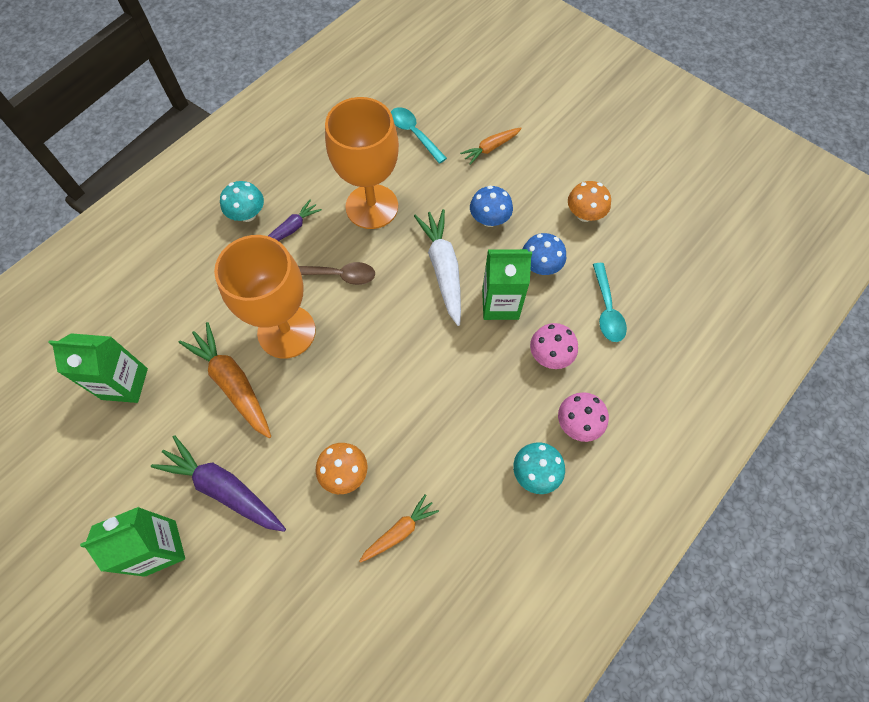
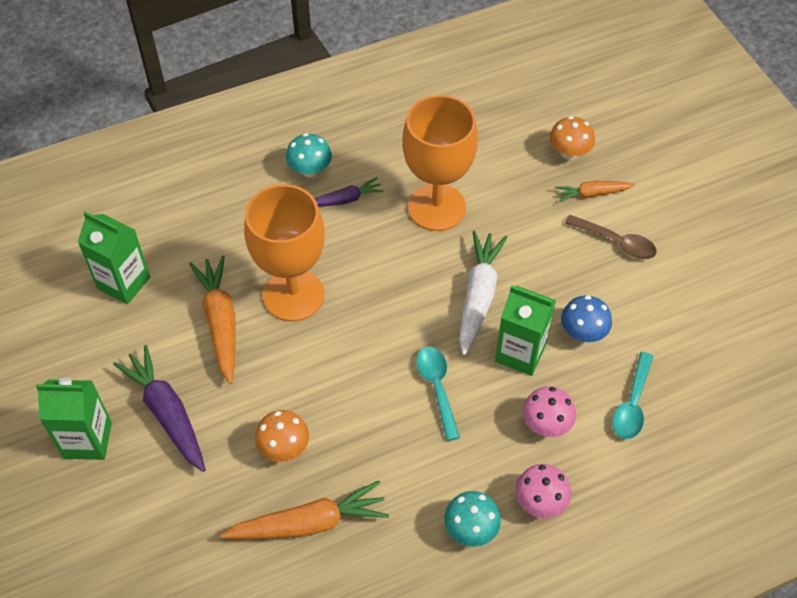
camera: 25 degrees right, 10 degrees down
(338, 275) = (369, 261): brown spoon -> brown spoon (616, 242)
(400, 531) = (309, 523): orange carrot -> orange carrot, size x1.72
(414, 134) = (517, 150): turquoise spoon -> turquoise spoon (437, 388)
(489, 219) = (553, 265): blue mushroom -> none
(584, 214) = (660, 299): orange mushroom -> orange mushroom (569, 152)

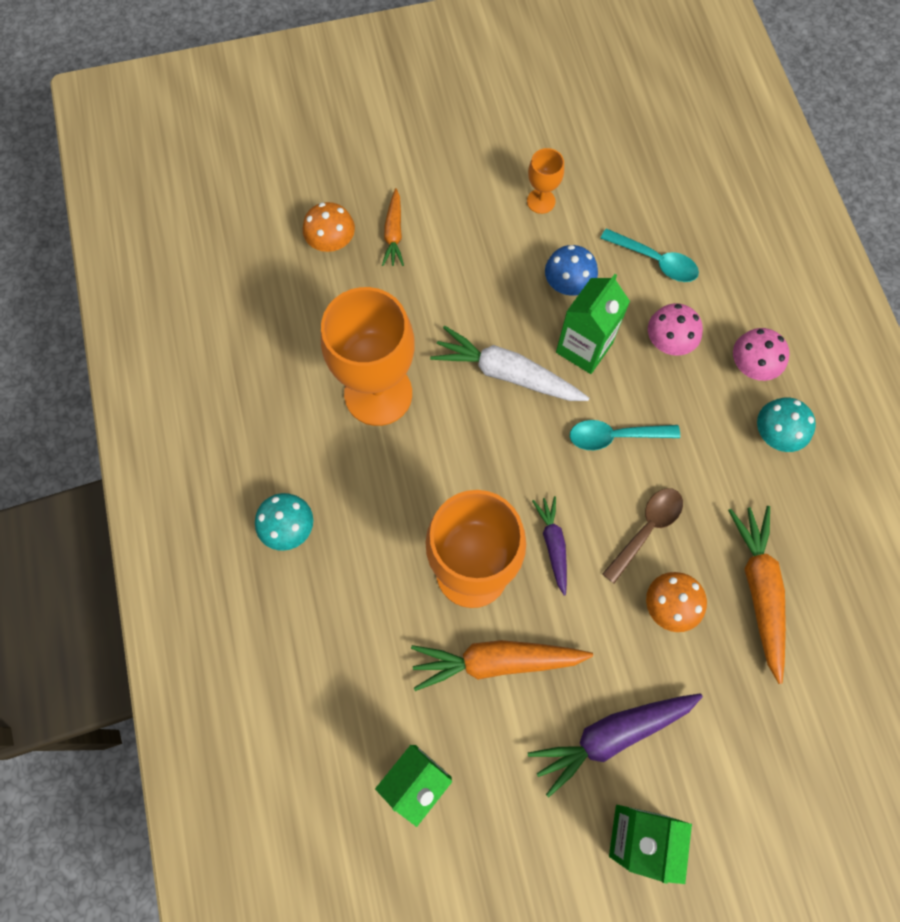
camera: 80 degrees left, 15 degrees up
(345, 199) = (344, 492): purple carrot -> purple carrot (553, 544)
(616, 242) = (462, 226): brown spoon -> brown spoon (646, 529)
(665, 300) = (541, 201): none -> orange goblet

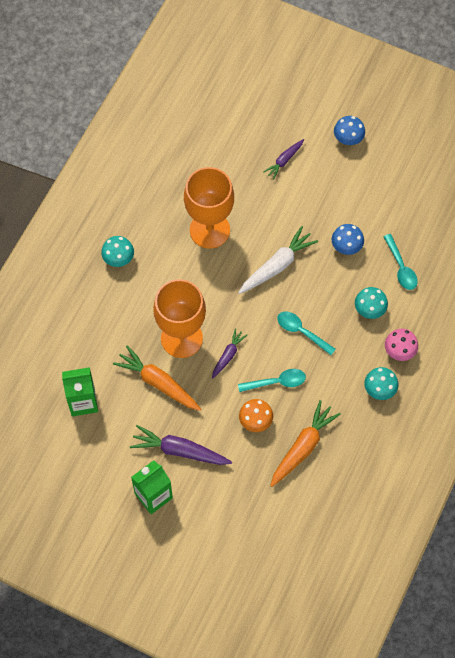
camera: 40 degrees right, 5 degrees down
(331, 242) = (251, 143): orange mushroom -> none
(394, 233) = (284, 161): orange carrot -> purple carrot
(447, 151) = (348, 139): none -> blue mushroom
(506, 373) = (277, 265): white carrot -> white carrot turned 75 degrees clockwise
(541, 201) = (371, 197): orange goblet -> none
(584, 348) = (325, 281): green carton -> none
(646, 529) = (276, 382): brown spoon -> turquoise spoon
(668, 341) = (369, 309): pink mushroom -> turquoise mushroom

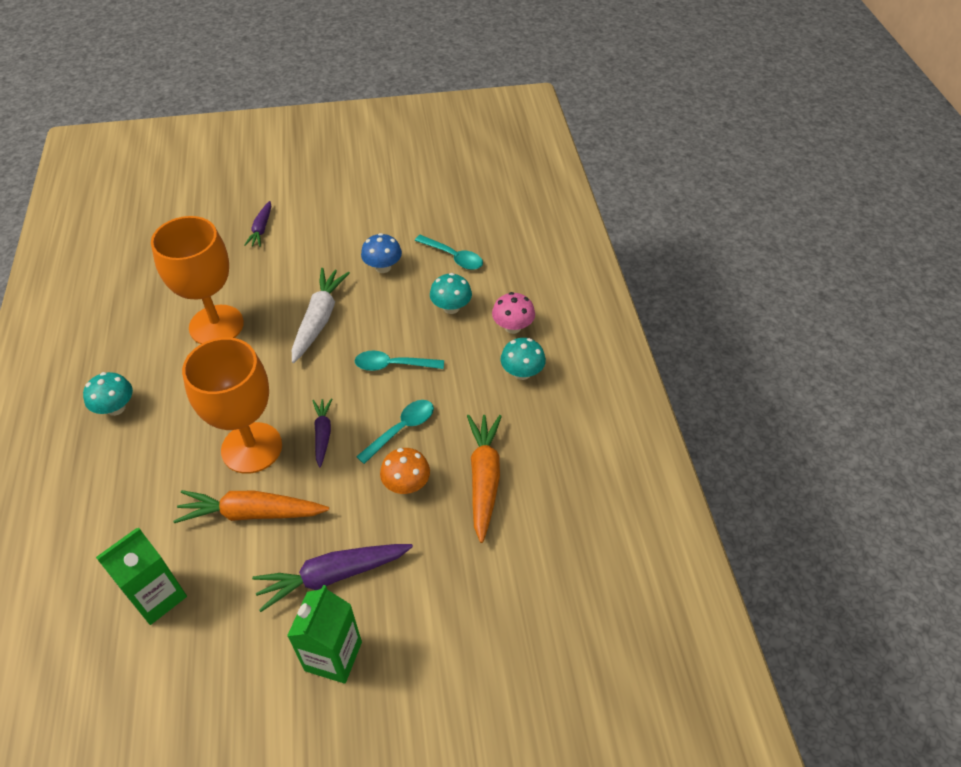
camera: 35 degrees left, 15 degrees down
(348, 139) = (316, 184): blue mushroom -> none

